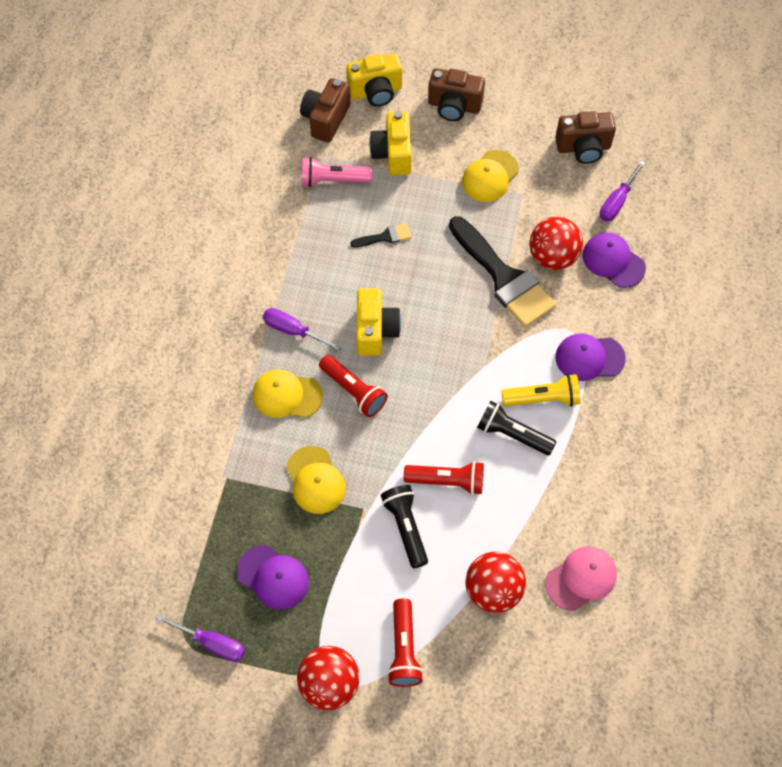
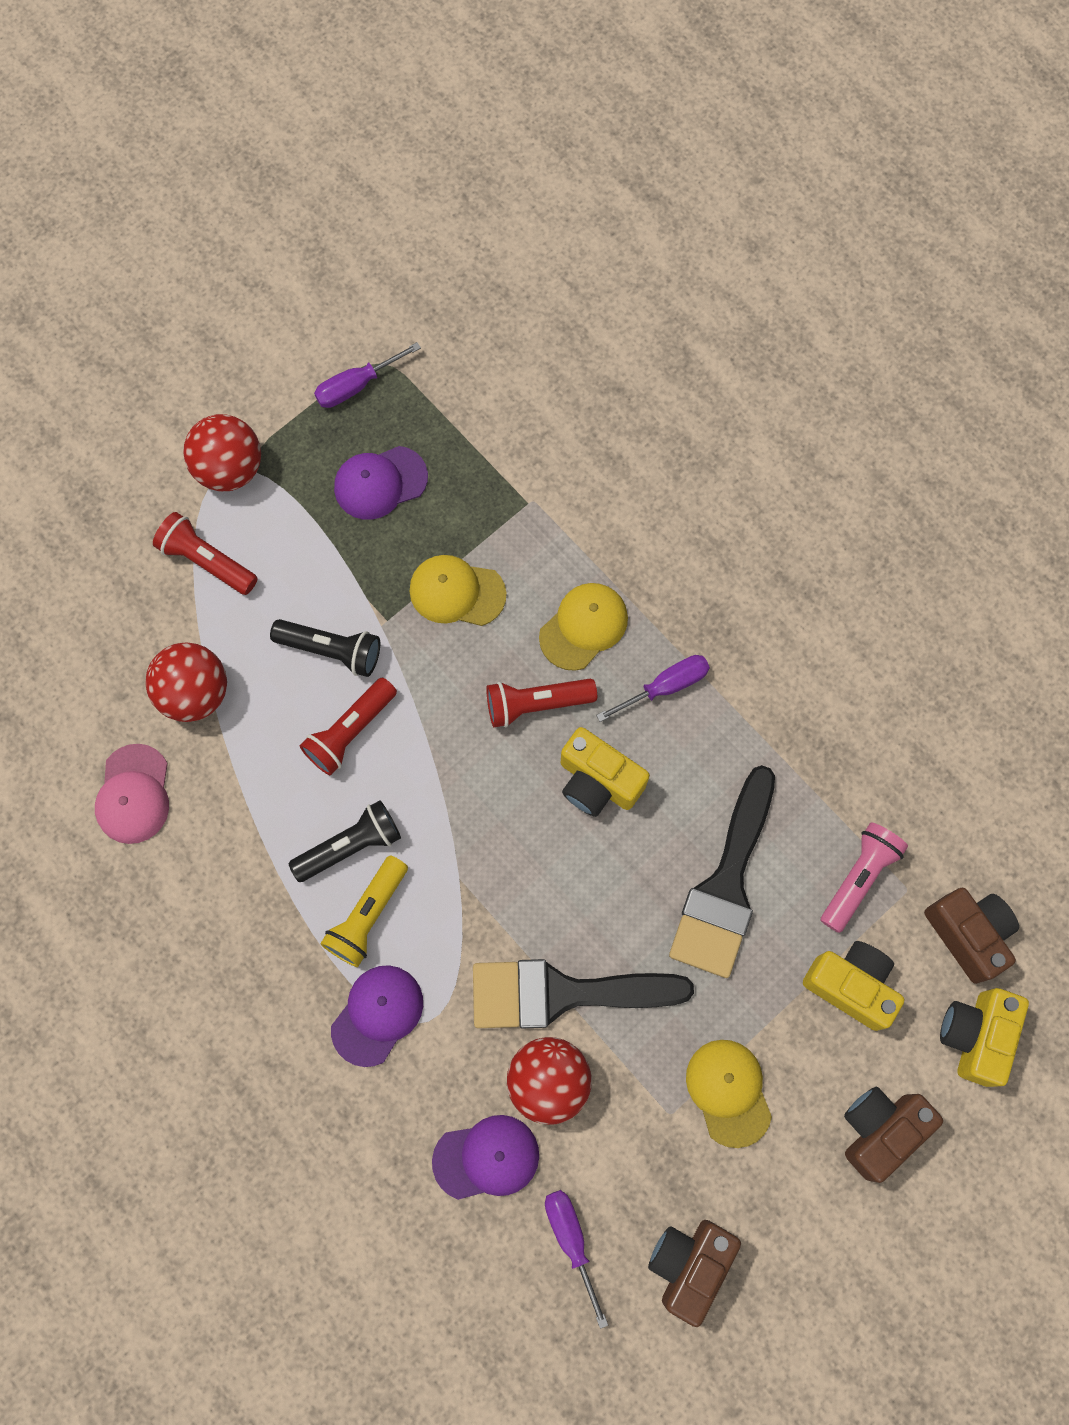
camera: 125 degrees right, 10 degrees up
(385, 237) = (725, 885): black brush -> black brush, size x2.30

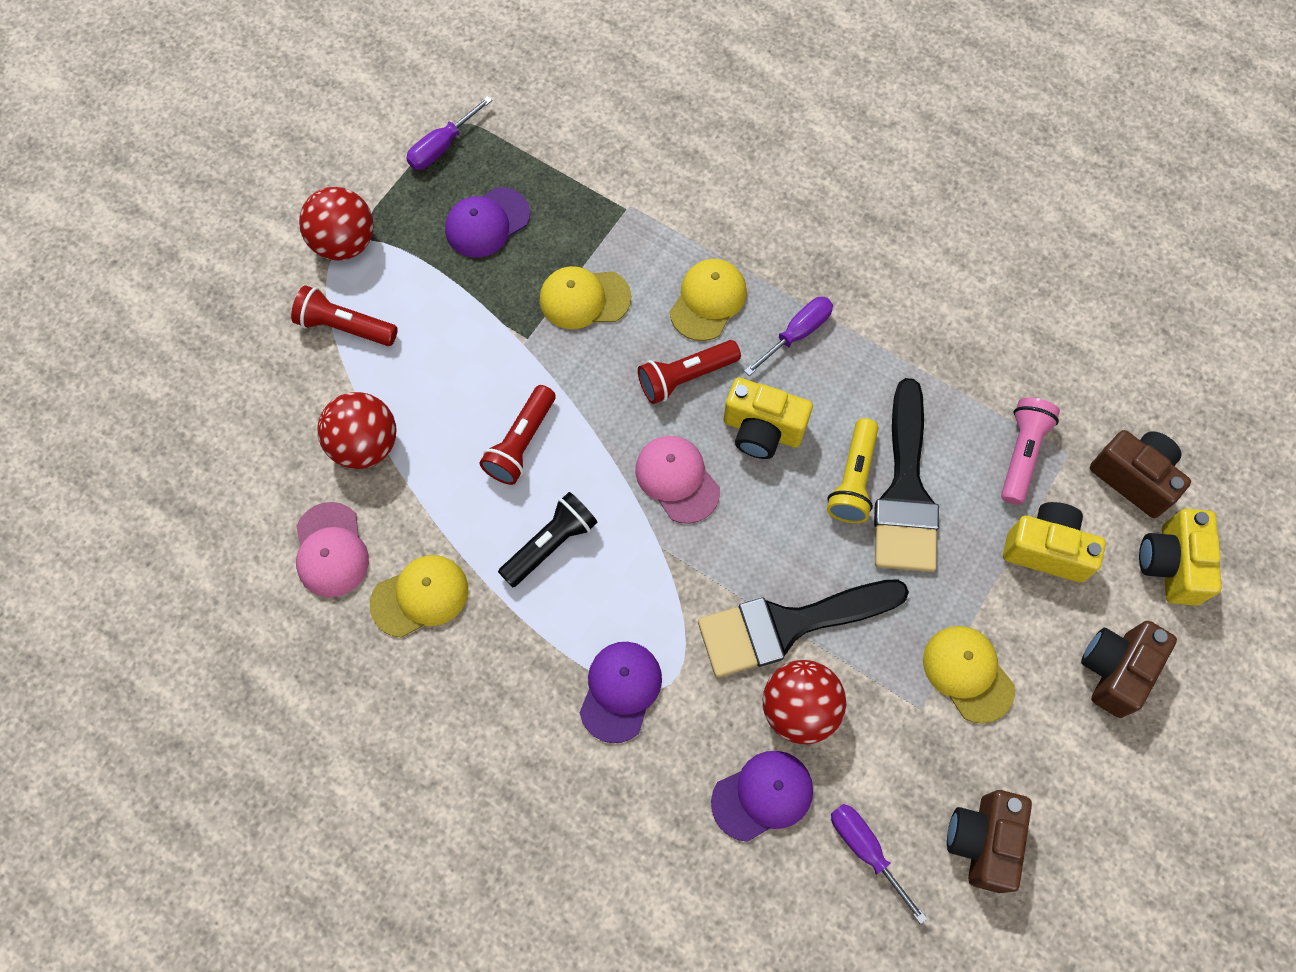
camera: 15 degrees left, 5 degrees down
(208, 865) = (420, 596): none -> yellow cap
(332, 650) = (483, 376): black flashlight -> none
(368, 916) = (585, 603): yellow flashlight -> yellow flashlight (853, 480)
(496, 811) = (677, 479): none -> pink cap

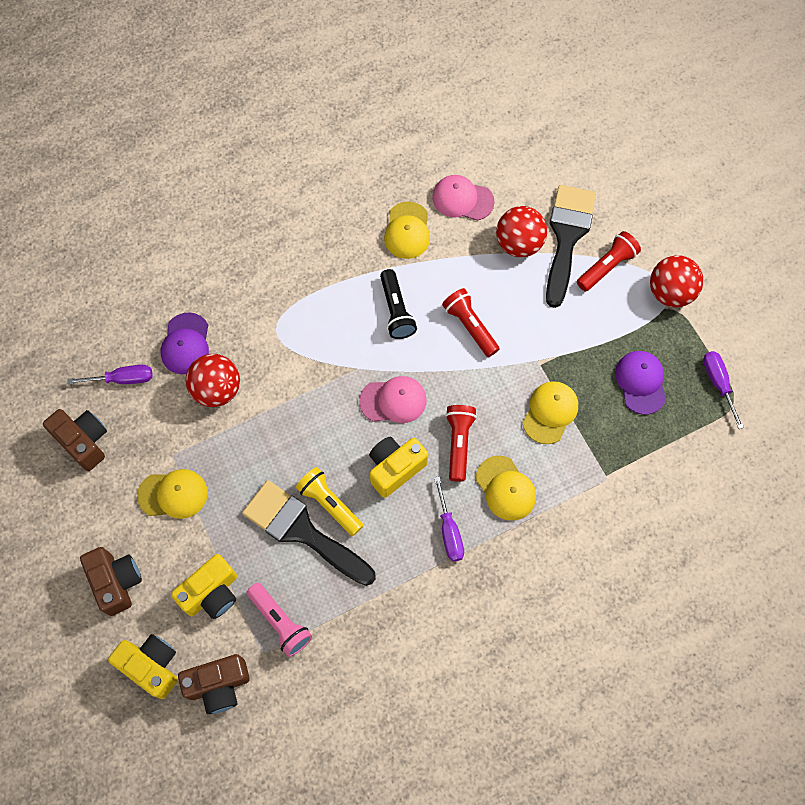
camera: 120 degrees right, 0 degrees up
(620, 691) = (288, 303): purple cap -> none
(788, 625) = (266, 411): black brush -> black brush (567, 237)

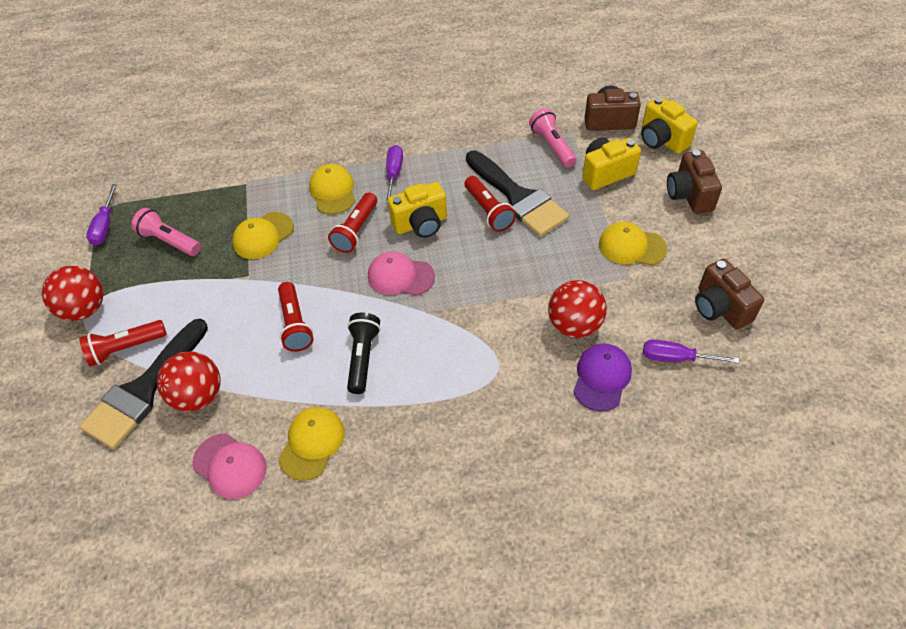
camera: 160 degrees left, 15 degrees down
(329, 504) = (489, 211): yellow flashlight -> red flashlight
(641, 382) = (169, 241): purple cap -> pink flashlight

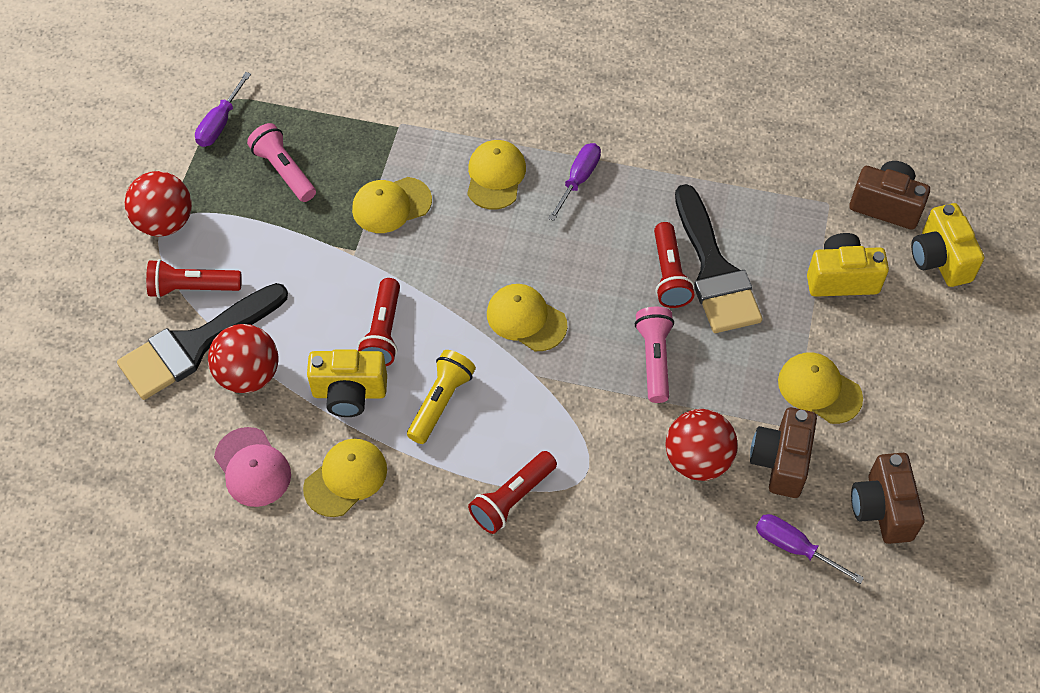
camera: 20 degrees right, 5 degrees up
(356, 230) = (501, 240): red flashlight -> red flashlight (512, 499)
(362, 357) = (440, 402): black flashlight -> yellow flashlight
(400, 276) = (526, 319): pink cap -> yellow cap
(421, 224) = (580, 260): yellow camera -> yellow camera (349, 393)
(552, 146) = (793, 214): pink flashlight -> pink flashlight (654, 359)
(601, 378) = (695, 535): purple cap -> none
(689, 195) = (930, 349): brown camera -> brown camera (781, 461)

